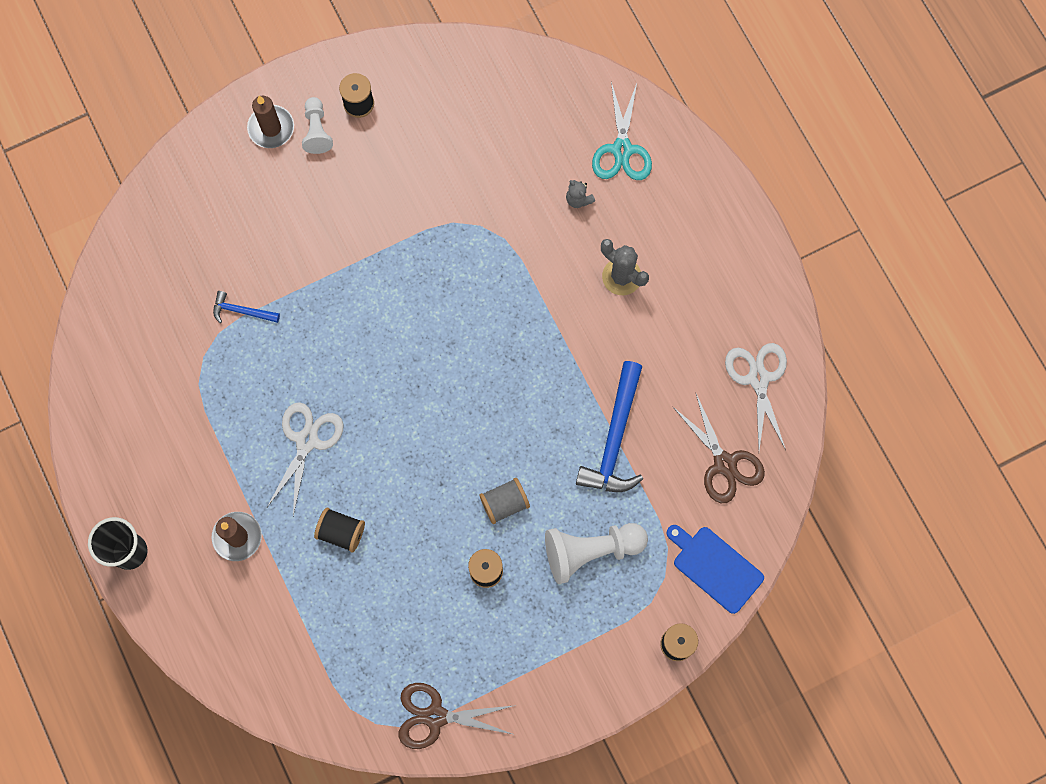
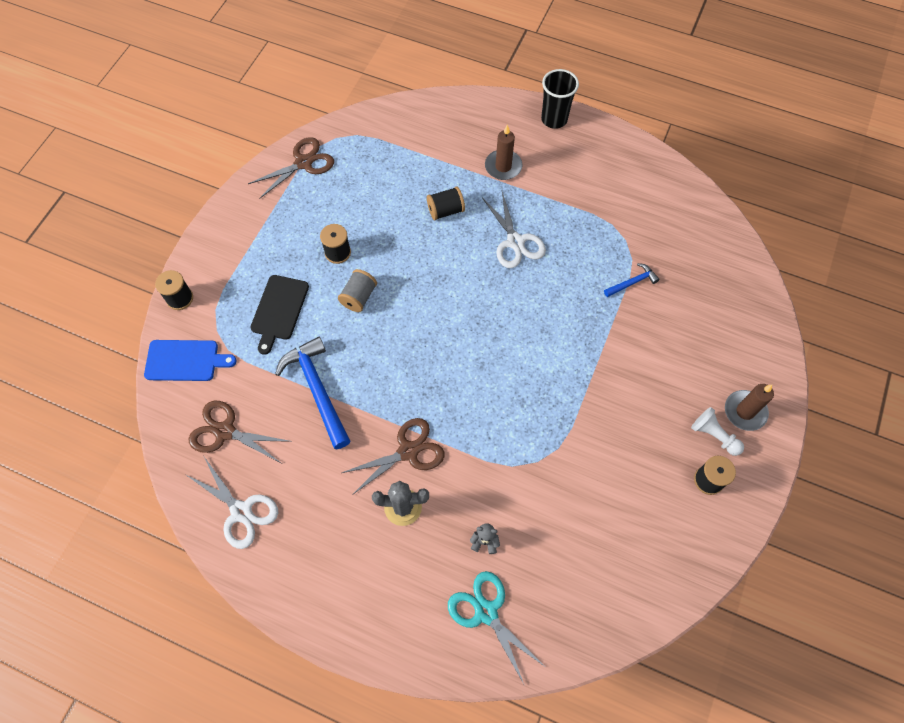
camera: 140 degrees right, 10 degrees down
(579, 319) = (408, 451): none -> brown scissors
(590, 551) = (279, 310): white pawn -> black cutting board

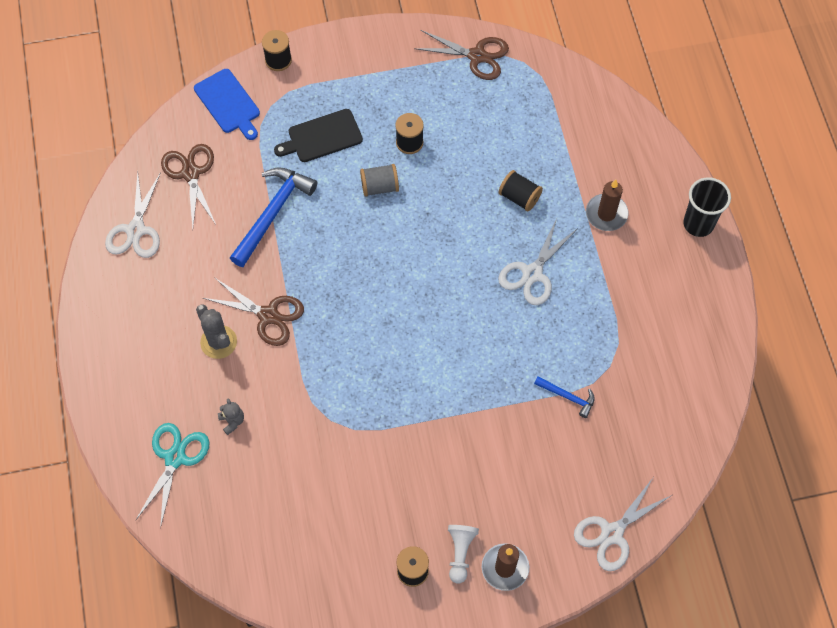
camera: 55 degrees right, 0 degrees up
(760, 323) = (611, 534): none -> white scissors

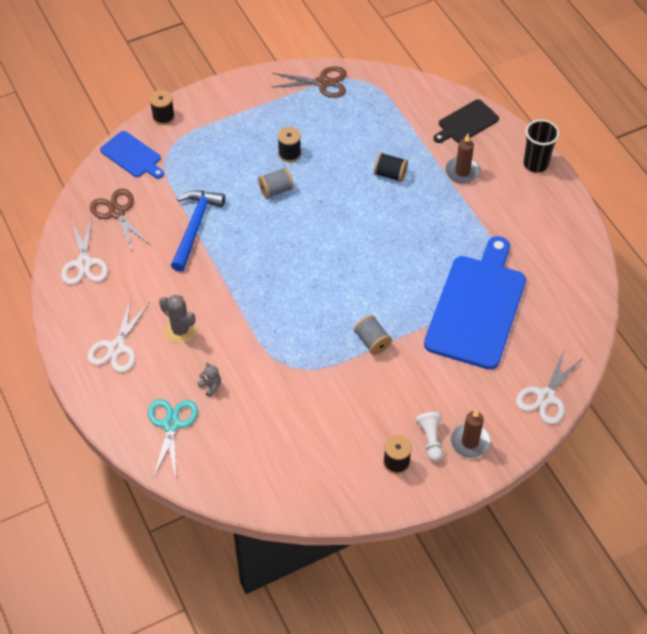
camera: 15 degrees left, 10 degrees down
(268, 315) = (215, 302): brown scissors -> none
(322, 137) = (217, 164): black cutting board -> black cutting board (466, 123)
(432, 411) = (372, 341): none -> grey spool
(532, 274) = (419, 226): white scissors -> white scissors (116, 348)
(567, 397) = (477, 307): blue hammer -> blue cutting board

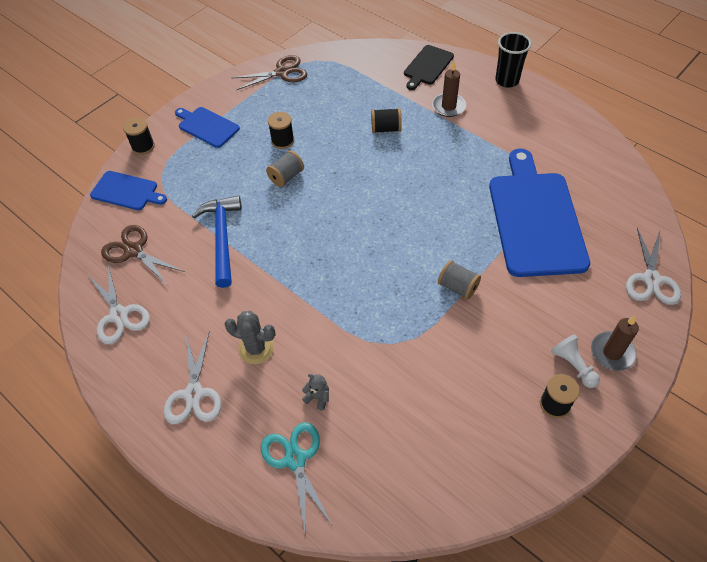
camera: 20 degrees left, 0 degrees up
(228, 116) = (207, 126): none -> blue cutting board

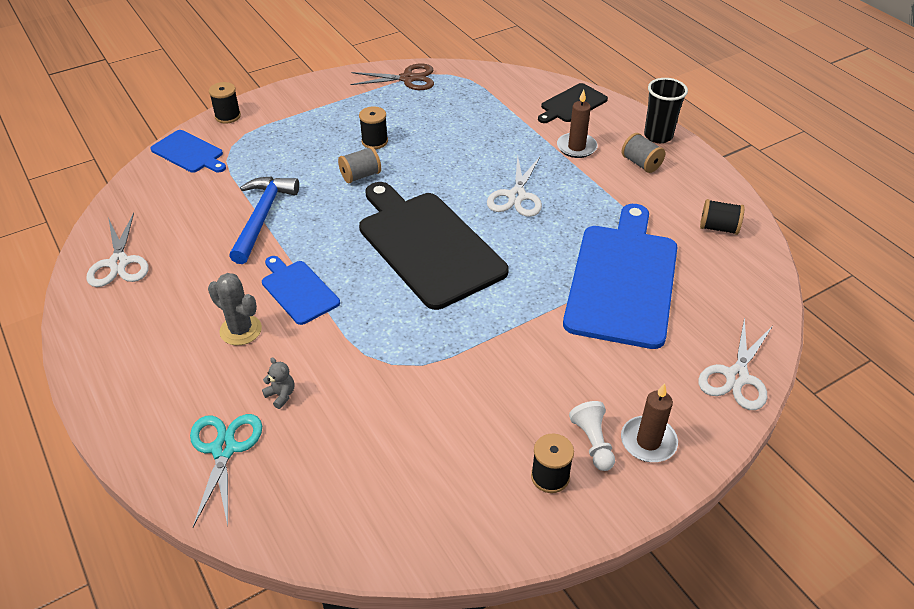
camera: 15 degrees right, 10 degrees down
(133, 251) = (166, 208): brown scissors -> none
(194, 394) = (153, 356): white scissors -> white scissors (516, 196)
(207, 126) = (302, 112): blue cutting board -> blue cutting board (298, 290)
(371, 228) = (427, 245): none -> black cutting board
(386, 129) = (493, 154): black spool -> black spool (718, 228)
(458, 287) = (495, 326): grey spool -> grey spool (641, 163)

